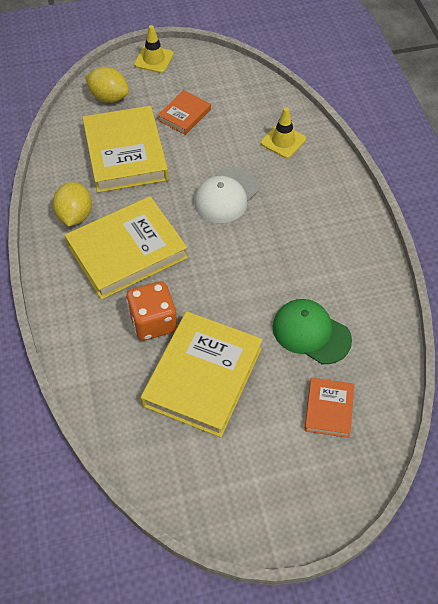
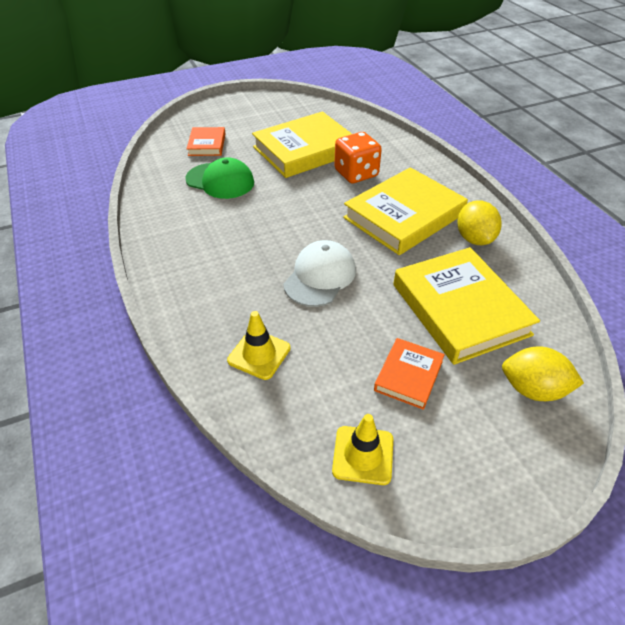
camera: 170 degrees right, 10 degrees down
(154, 59) = (507, 481): yellow traffic cone -> yellow traffic cone (363, 455)
(203, 377) = (305, 150): yellow book -> yellow book turned 45 degrees clockwise

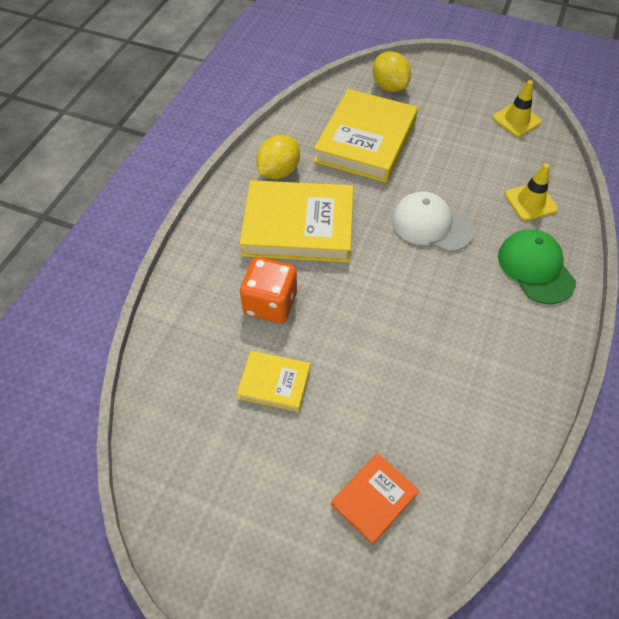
camera: 135 degrees left, 10 degrees up
(220, 181) = (416, 407): green cap -> green cap (535, 268)
(305, 150) = (274, 383): yellow book -> yellow book, size x0.50
(320, 276) = (431, 225): white cap -> white cap turned 45 degrees clockwise
(408, 376) = (448, 132): orange book -> none

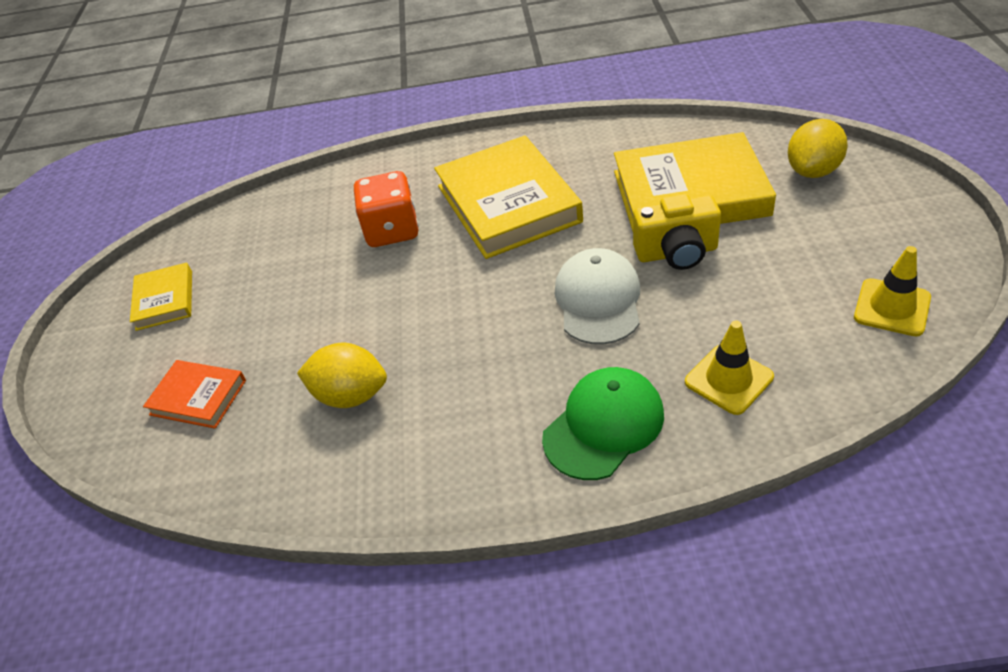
camera: 70 degrees right, 10 degrees down
(274, 383) = (299, 274): yellow book -> yellow book (164, 300)
(279, 172) = (575, 157): yellow lemon -> yellow lemon (350, 395)
(415, 172) = (676, 253): none -> yellow camera

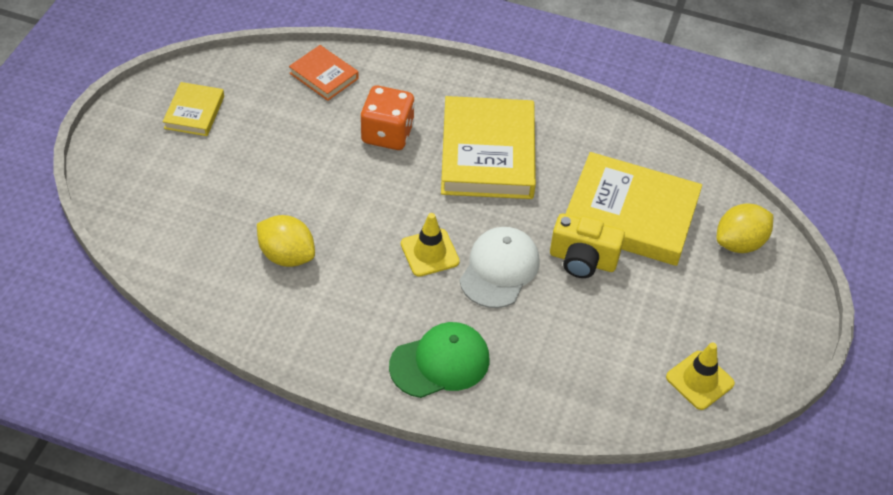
camera: 15 degrees right, 5 degrees up
(198, 397) = (185, 205): orange book -> orange book (324, 76)
(728, 379) = (545, 373): yellow traffic cone -> yellow traffic cone (429, 253)

